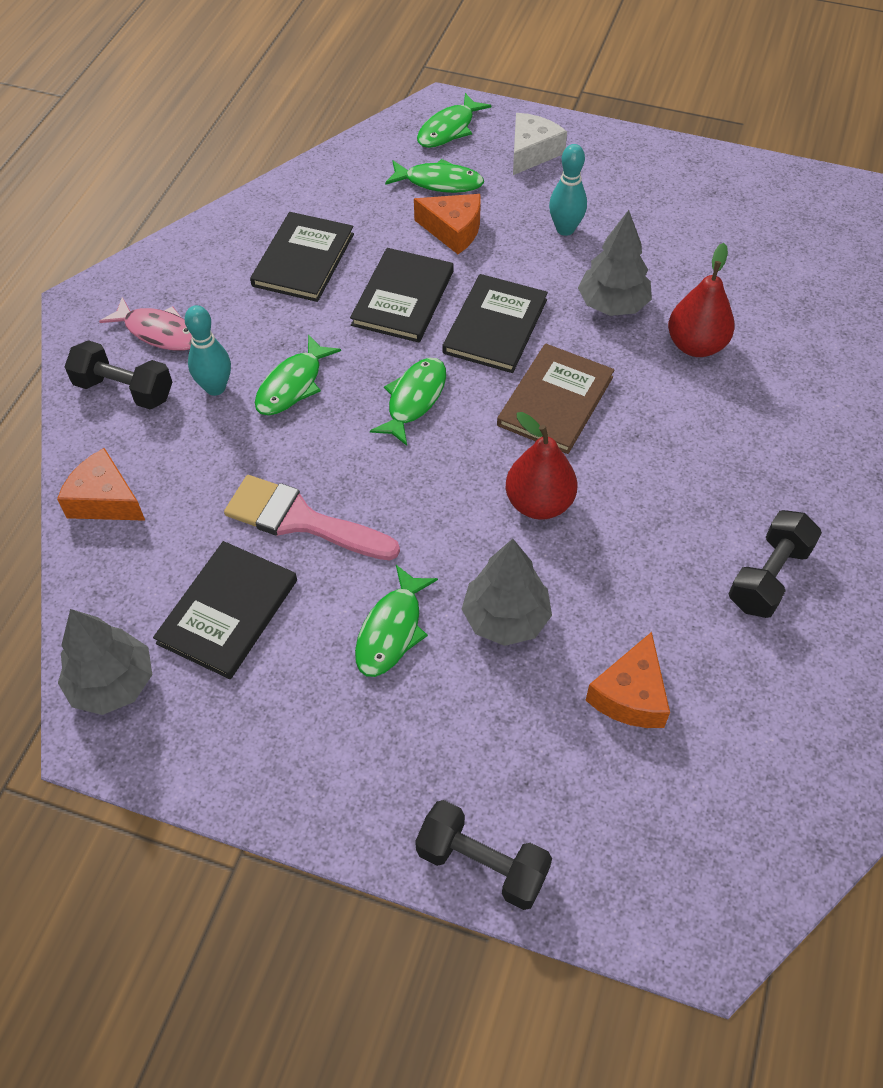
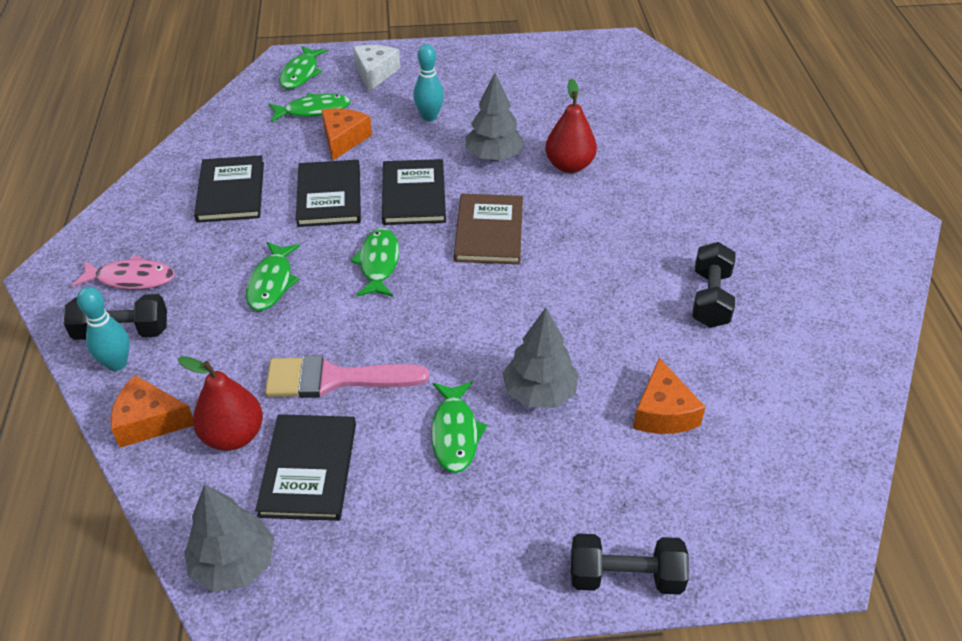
camera: 25 degrees left, 10 degrees down
(215, 388) = (205, 305): turquoise bowling pin -> turquoise bowling pin (117, 363)
(453, 230) = (343, 139): orange cheese -> orange cheese turned 75 degrees counterclockwise
(539, 503) = (518, 304): red pear -> red pear (233, 435)

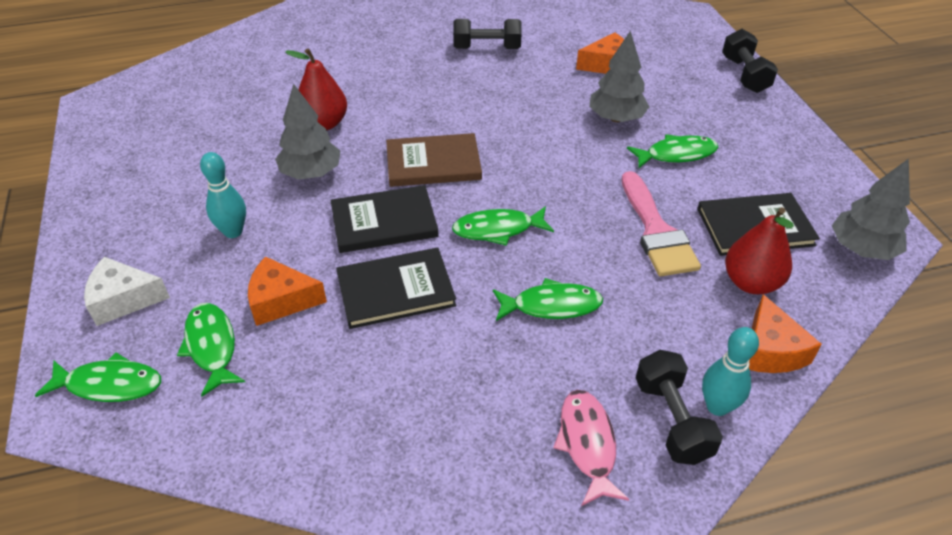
camera: 100 degrees left, 0 degrees up
(231, 191) = (400, 390): black book -> none

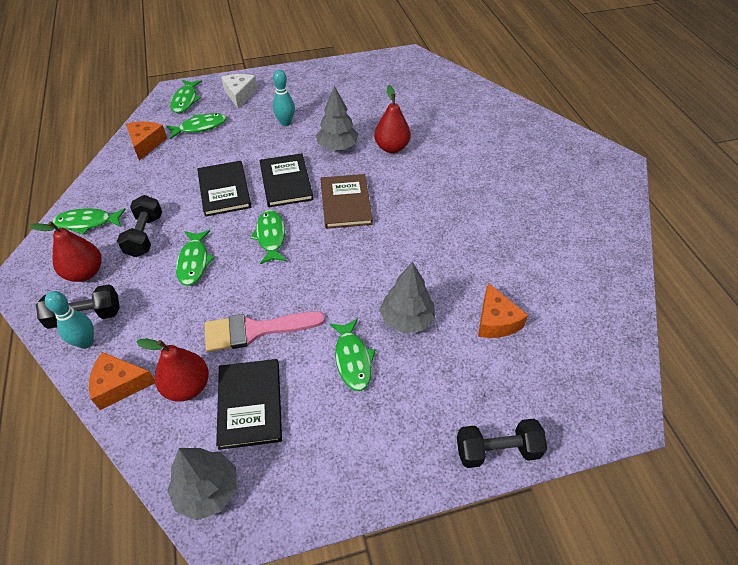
camera: 90 degrees right, 5 degrees up
(281, 301) = (226, 146): orange cheese -> orange cheese (146, 144)
(468, 474) = (87, 223): none -> green fish
(487, 48) = (509, 233): black dumbbell -> black dumbbell (145, 235)
(587, 444) = (85, 273): pink fish -> red pear

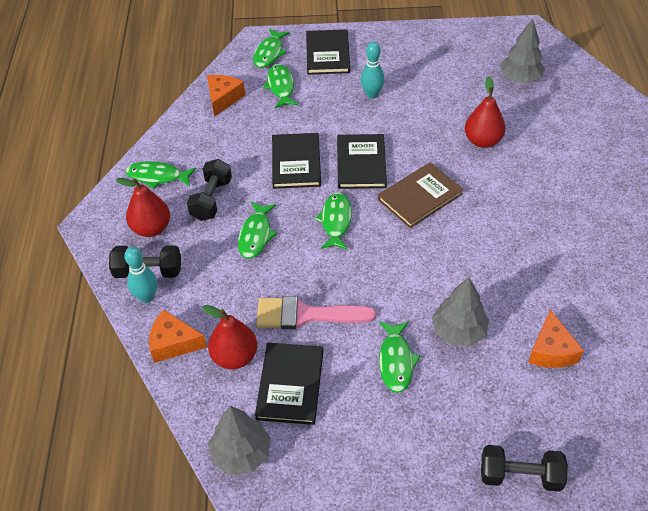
camera: 15 degrees right, 0 degrees up
(200, 127) = (281, 87): green fish -> green fish turned 90 degrees counterclockwise
(240, 95) = (327, 54): white cheese -> black book
(337, 147) = (423, 131): grey tree -> grey tree (520, 78)
(345, 203) = (420, 197): brown book -> brown book turned 45 degrees clockwise

